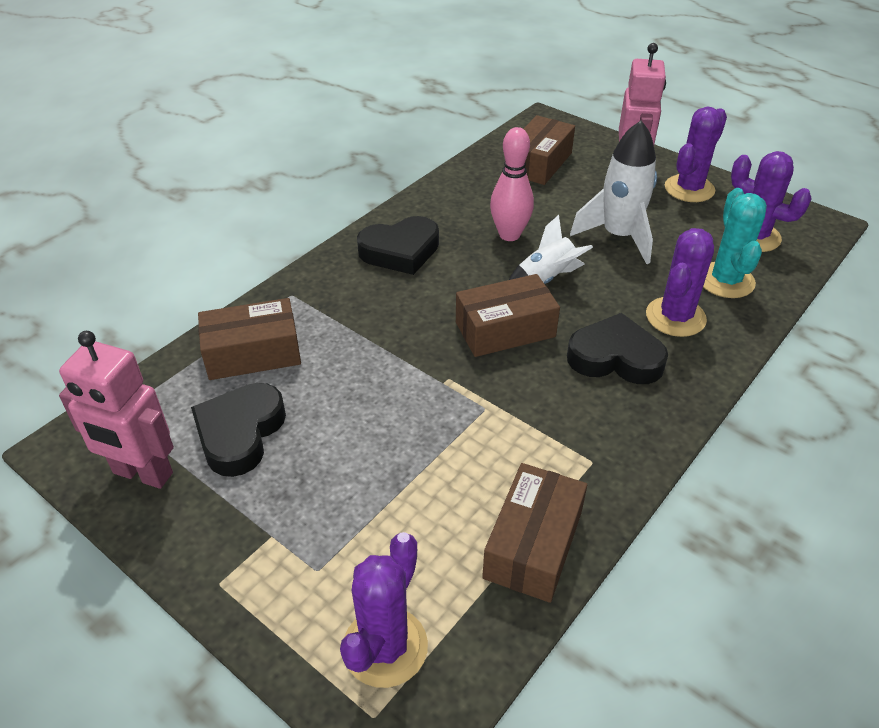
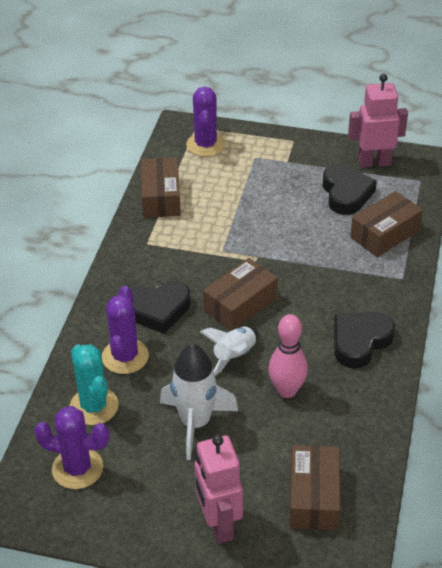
camera: 155 degrees right, 0 degrees up
(689, 189) = (150, 515): purple cactus -> none

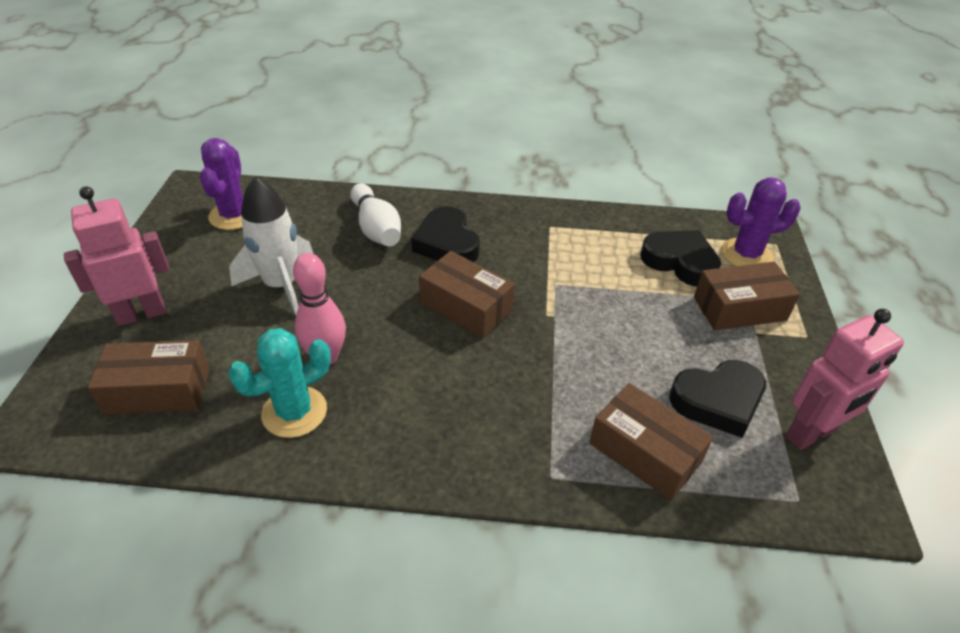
camera: 80 degrees right, 0 degrees up
(94, 406) = (310, 216): turquoise cactus -> turquoise cactus (294, 412)
(125, 357) = (376, 228): purple cactus -> white bowling pin
(161, 197) = (630, 228): brown box -> brown box (739, 308)
(234, 356) = (380, 307): white rocket -> none
(360, 342) = (413, 427): black heart -> black heart (680, 262)
(374, 162) = (811, 434): pink robot -> pink robot turned 75 degrees clockwise

